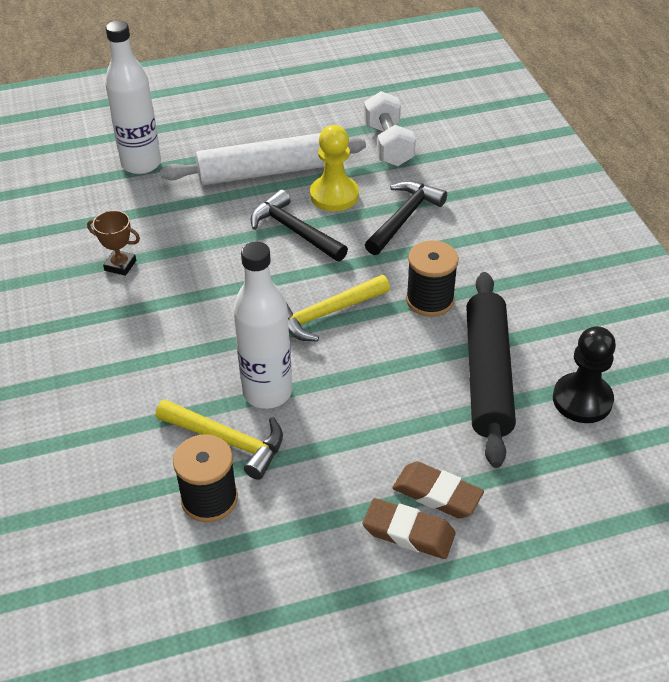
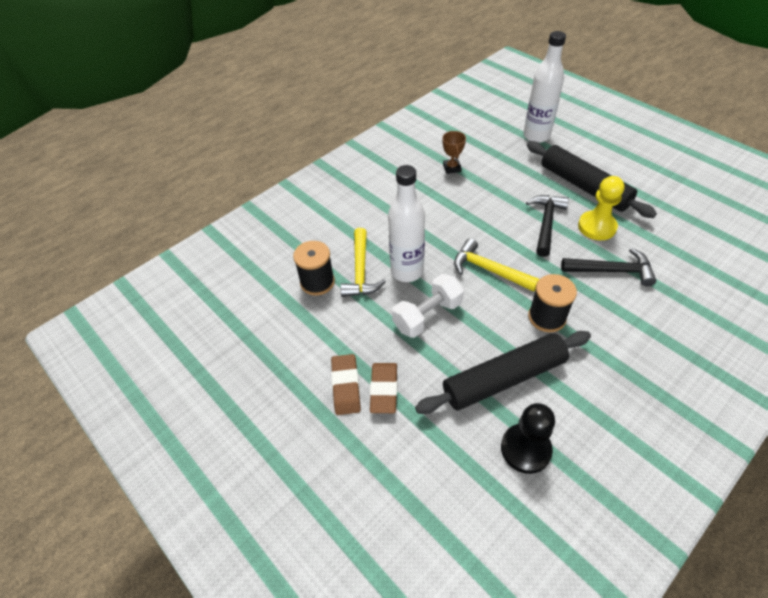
camera: 65 degrees right, 5 degrees up
(265, 172) = (584, 186): white rolling pin -> black rolling pin
(388, 145) = (676, 231): white dumbbell -> white dumbbell (427, 315)

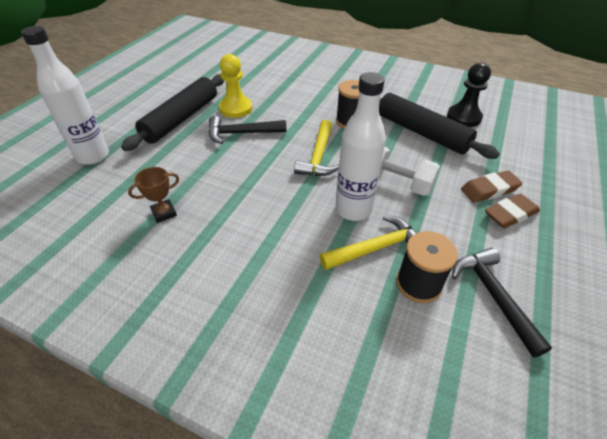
camera: 115 degrees left, 5 degrees down
(612, 270) = (284, 99): black hammer -> black hammer (493, 296)

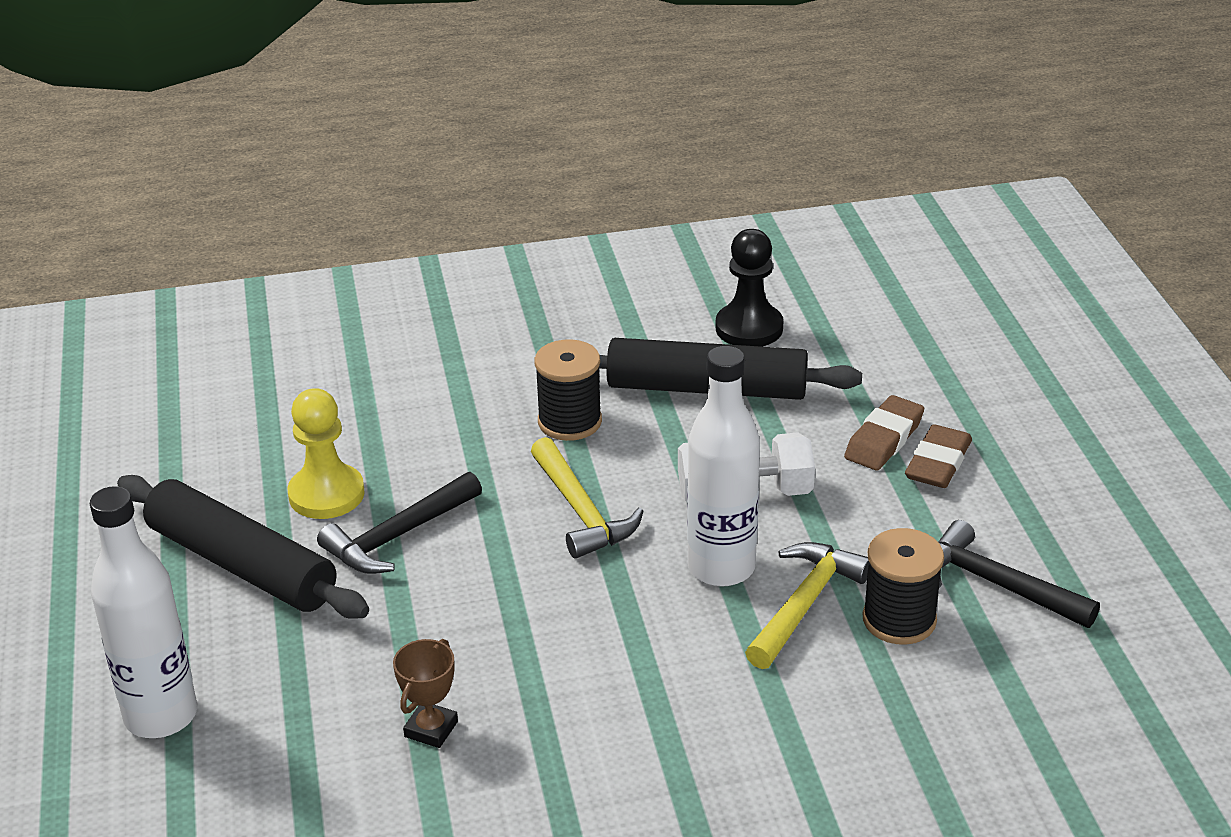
camera: 35 degrees left, 10 degrees down
(181, 119) = (241, 565): black rolling pin -> black rolling pin turned 45 degrees counterclockwise

